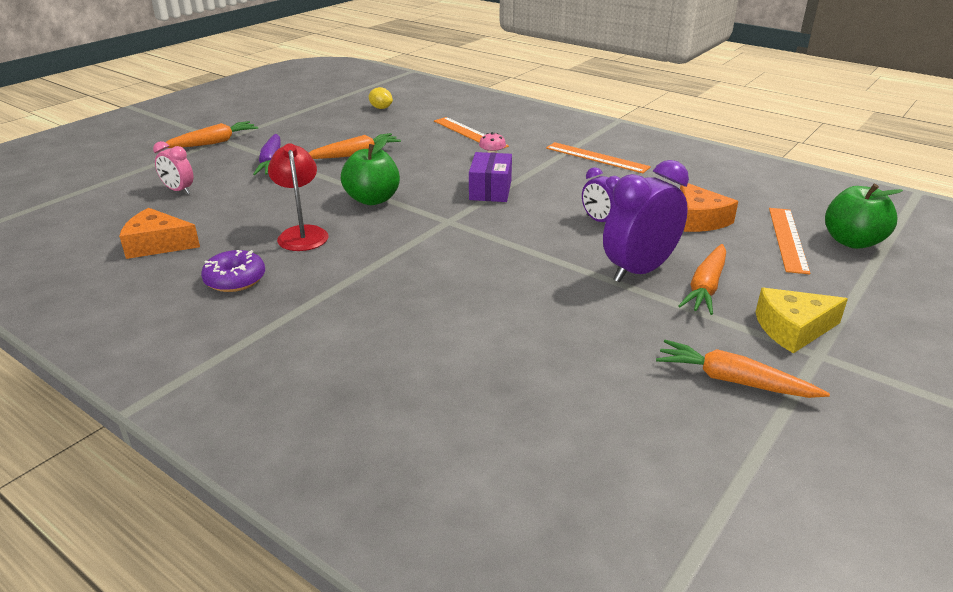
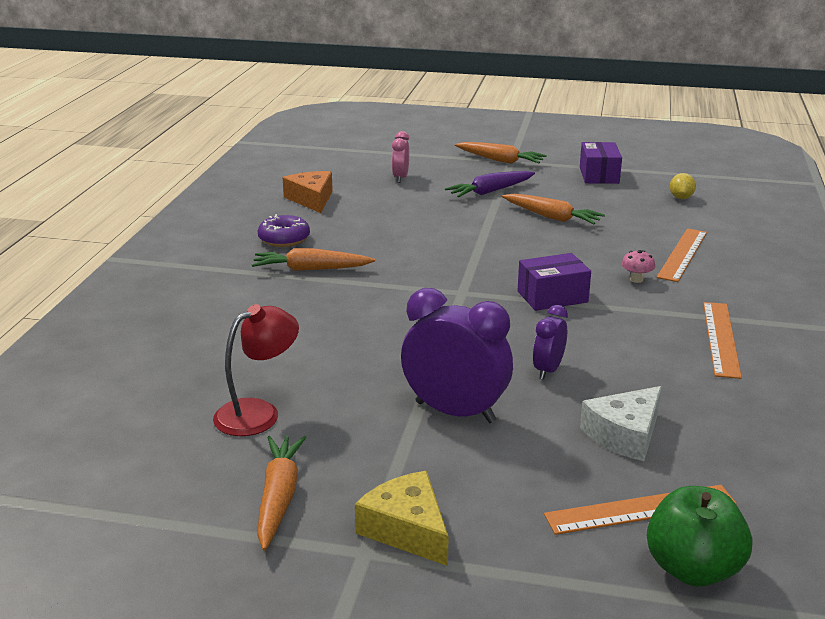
camera: 65 degrees right, 5 degrees down
(302, 233) = (376, 240): red lamp -> red lamp (258, 412)
(303, 119) = (599, 175): none -> purple box
(372, 199) = (467, 249): green apple -> none
(699, 219) = (625, 435): orange cheese -> white cheese
(705, 287) = (455, 459): orange carrot -> orange carrot (311, 269)

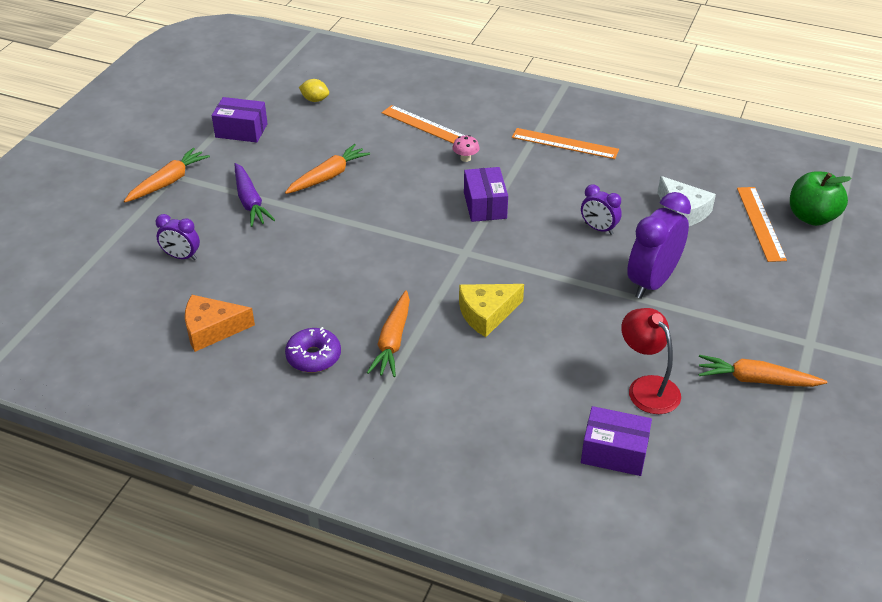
camera: 80 degrees left, 15 degrees up
(155, 394) = (614, 452): none -> purple box
(400, 178) = (181, 257): pink clock -> purple clock
(407, 529) = (786, 322): yellow cheese -> yellow cheese (486, 314)

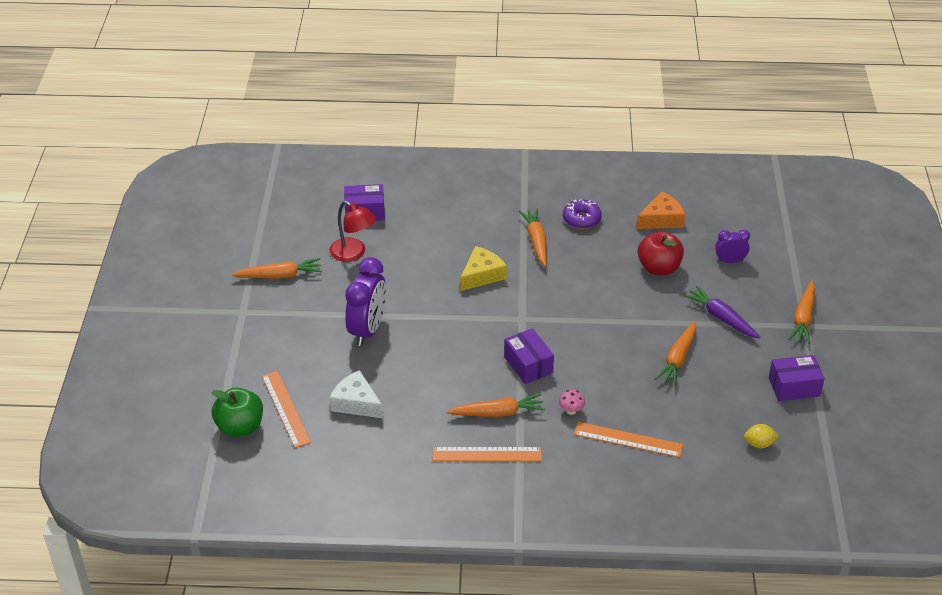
camera: 160 degrees right, 0 degrees up
(269, 269) = (659, 268): none -> red apple
(538, 172) = (497, 413): none -> orange carrot
(598, 229) = (424, 367): purple clock -> none

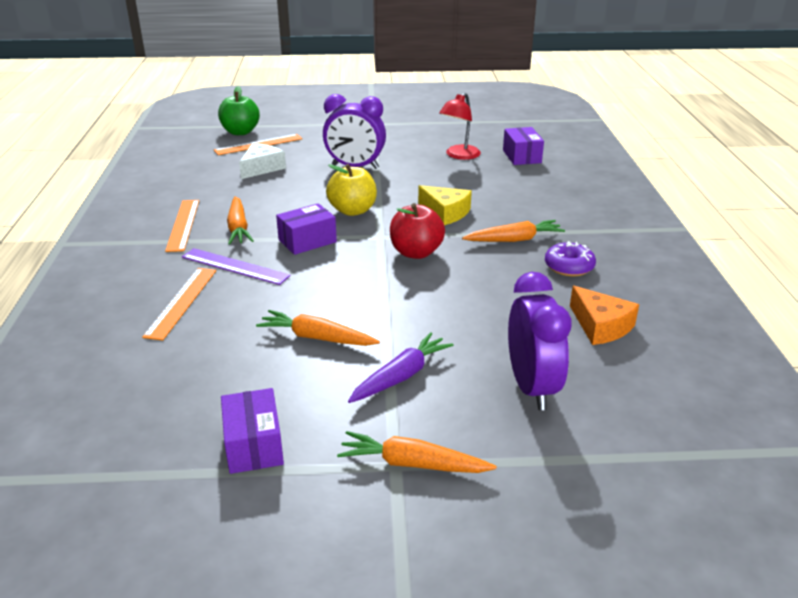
camera: 85 degrees right, 10 degrees down
(280, 276) = (420, 132): orange carrot -> none
(470, 334) = (352, 210): none -> yellow apple
(571, 410) = (235, 266): pink mushroom -> purple ruler
(659, 268) = (493, 323): red apple -> red apple (416, 252)
(730, 261) = (531, 387): purple clock -> purple clock, size x1.86
(759, 444) = (146, 404): yellow lemon -> none

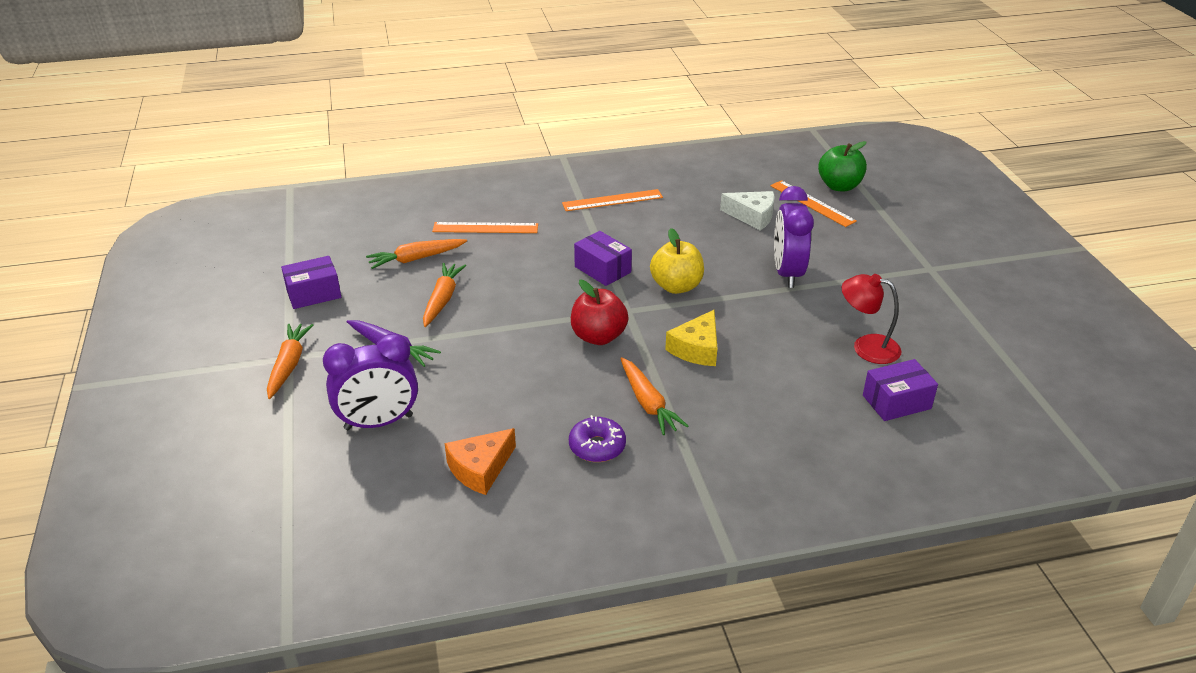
camera: 80 degrees right, 5 degrees up
(235, 266) = (546, 240): purple ruler -> none
(238, 228) = (616, 228): orange carrot -> orange carrot (416, 259)

